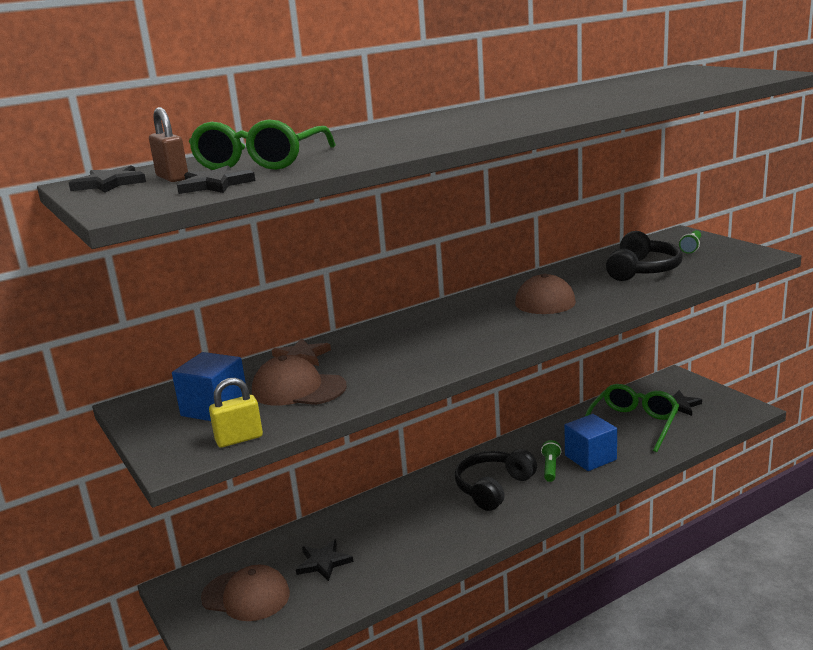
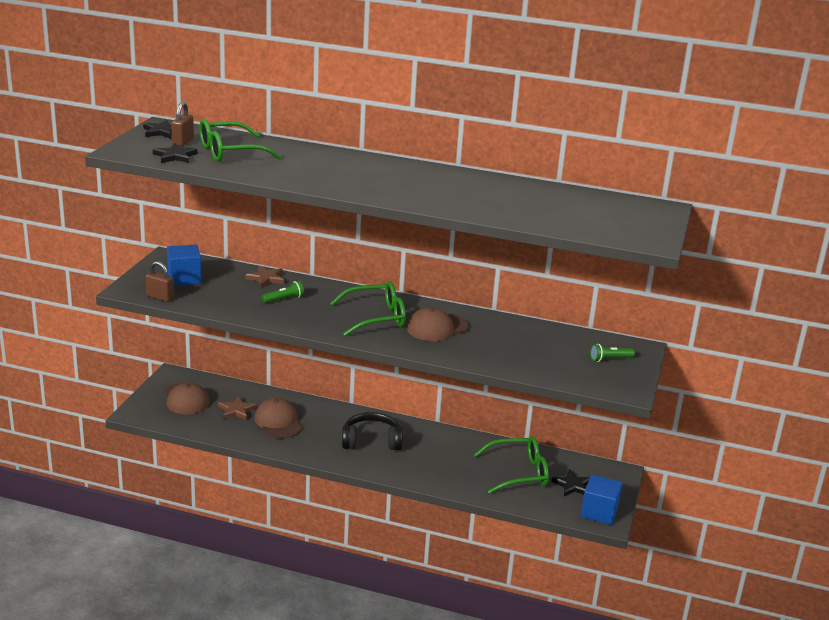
camera: 45 degrees right, 5 degrees up
(239, 439) = (160, 297): yellow padlock -> brown padlock
(298, 389) = (226, 292): brown cap -> brown cap (278, 422)
(323, 562) = (236, 410): black star -> brown star
(484, 321) = (376, 317): none -> green glasses
(550, 468) = (419, 455): green flashlight -> green flashlight (284, 299)
(590, 458) = (450, 468): blue cube -> blue cube (599, 512)
(642, 270) = (534, 350): black headphones -> none

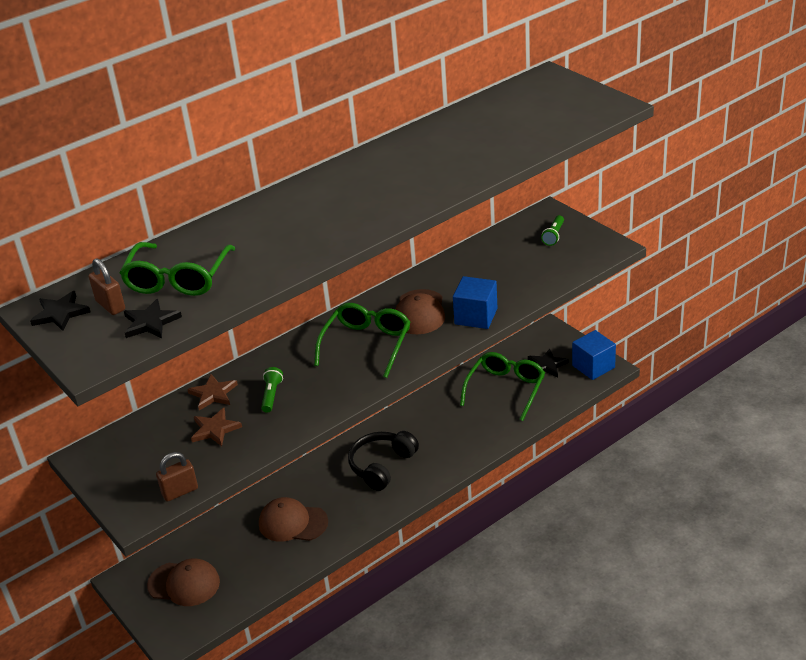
camera: 50 degrees left, 10 degrees up
(184, 278) = (152, 458): blue cube -> blue cube (476, 316)
(236, 410) = (243, 549): brown star -> brown star (215, 429)

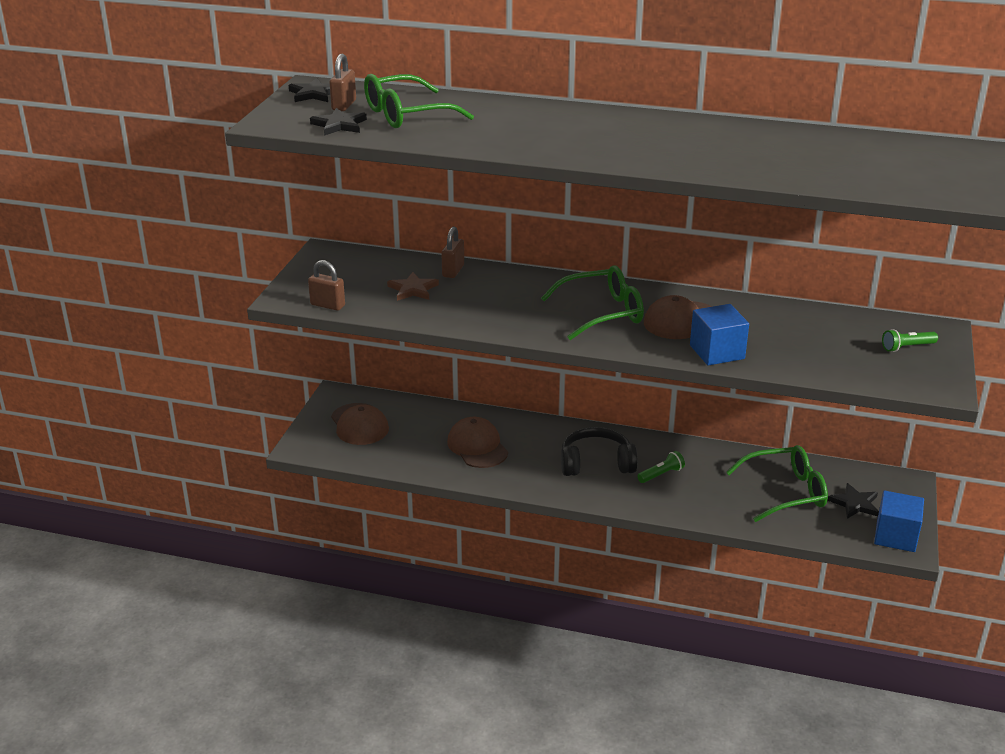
camera: 50 degrees right, 5 degrees down
(213, 394) = (453, 271): brown star -> brown padlock
(271, 395) = (482, 296): green flashlight -> green flashlight (661, 474)

